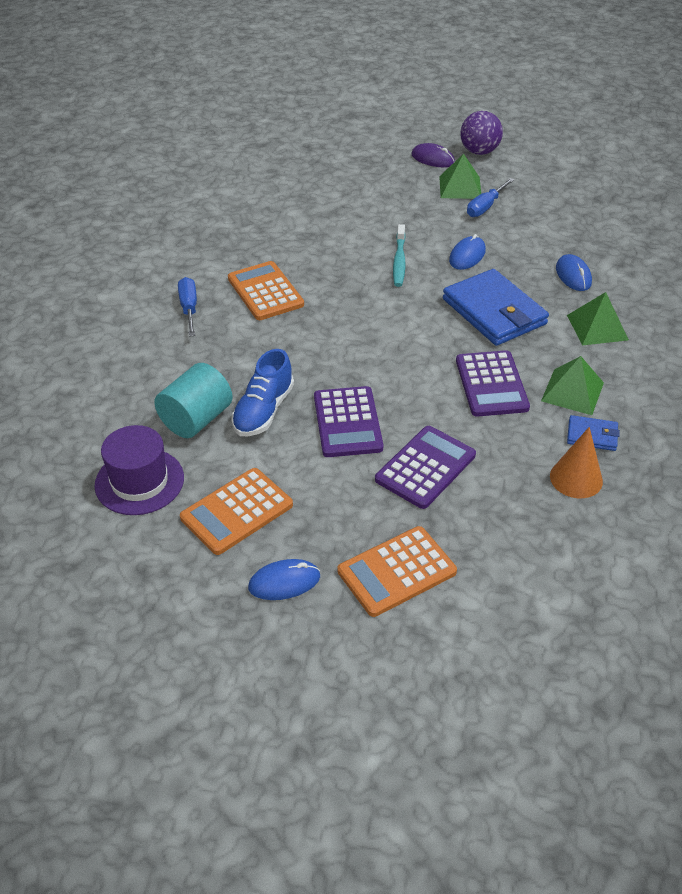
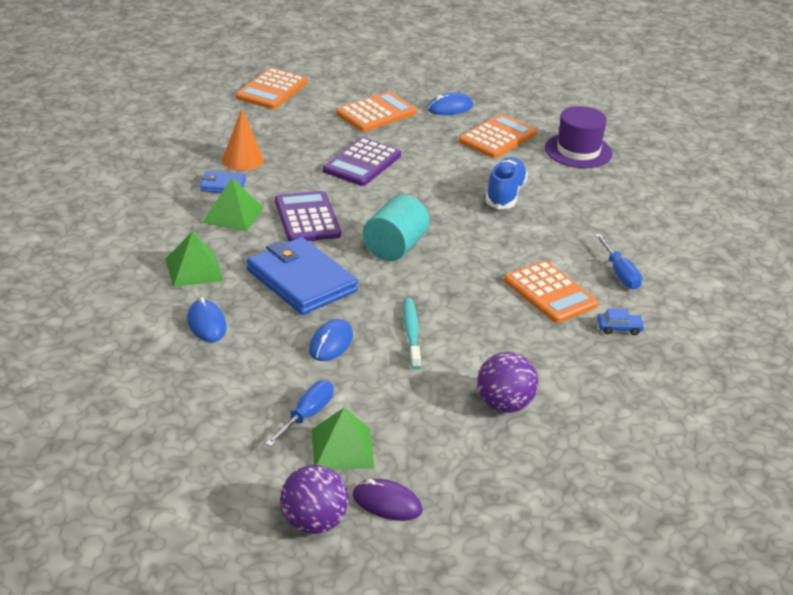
camera: 170 degrees right, 10 degrees down
(196, 419) = (558, 187): turquoise cylinder -> turquoise cylinder (395, 247)
(220, 258) = (619, 328): none -> blue car
(339, 207) = (504, 405): none -> purple ball
(347, 422) = (431, 188): purple calculator -> none
(556, 637) = (272, 90): none -> orange calculator

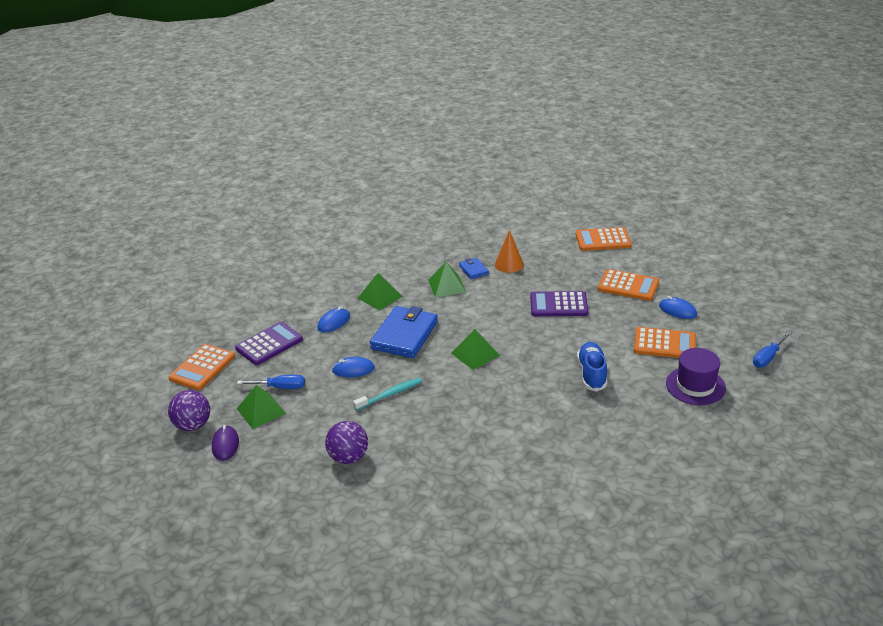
camera: 65 degrees right, 0 degrees up
(307, 218) = (472, 311): purple calculator -> purple calculator (269, 344)
(395, 247) = (475, 354): turquoise cylinder -> green pyramid
(505, 194) = (592, 374): blue shoe -> blue shoe turned 75 degrees counterclockwise
(550, 293) = (490, 435): orange calculator -> orange calculator (202, 367)
(619, 273) = (548, 459): blue screwdriver -> blue screwdriver (768, 357)
(619, 328) = (478, 481): blue car -> none

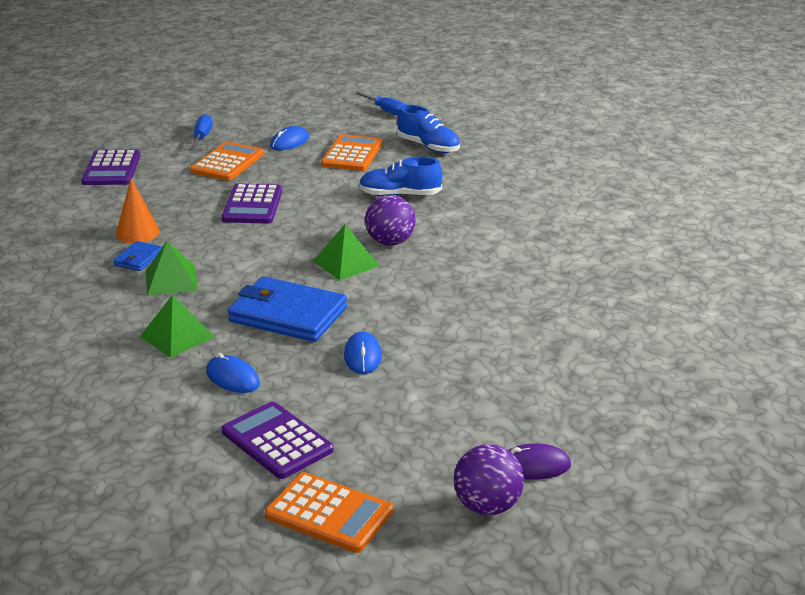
camera: 90 degrees left, 5 degrees down
(261, 411) = (454, 437): green pyramid -> none
(280, 387) = (397, 422): blue screwdriver -> blue screwdriver (202, 137)
(348, 457) = (554, 355): purple ball -> purple ball (390, 242)
(390, 394) = (425, 325): turquoise toothbrush -> none
(473, 270) = (138, 259): blue wallet -> blue wallet turned 45 degrees counterclockwise
(603, 240) = (111, 169): orange calculator -> purple calculator
(695, 386) = (428, 147): purple hat -> blue shoe

